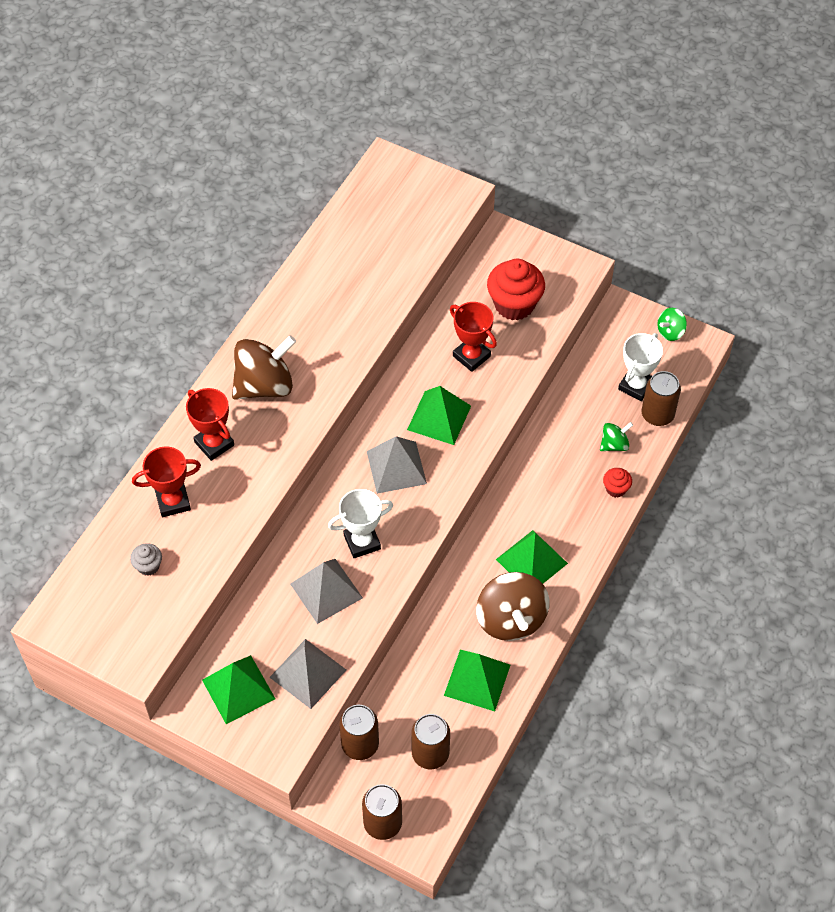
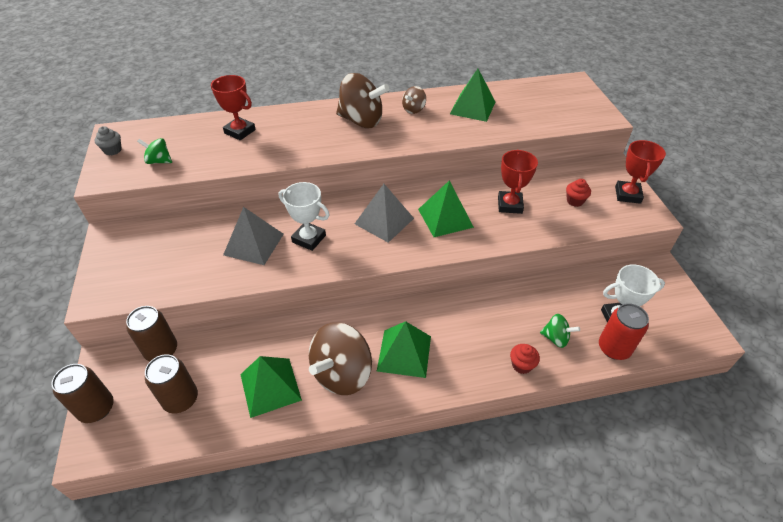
camera: 50 degrees right, 10 degrees down
(148, 566) = (183, 146): grey cupcake -> grey cupcake (113, 150)
(214, 443) = (298, 125): red trophy -> red trophy (627, 195)
(238, 689) = (139, 248): green pyramid -> green pyramid (472, 108)
(291, 328) = (413, 109): none -> brown spinning top
(307, 673) = (177, 273): grey pyramid -> none
(514, 304) = (575, 201): red cupcake -> red cupcake, size x0.48
(657, 414) = (614, 348): brown can -> red can
(670, 332) = (686, 309): green spinning top -> green spinning top (159, 161)

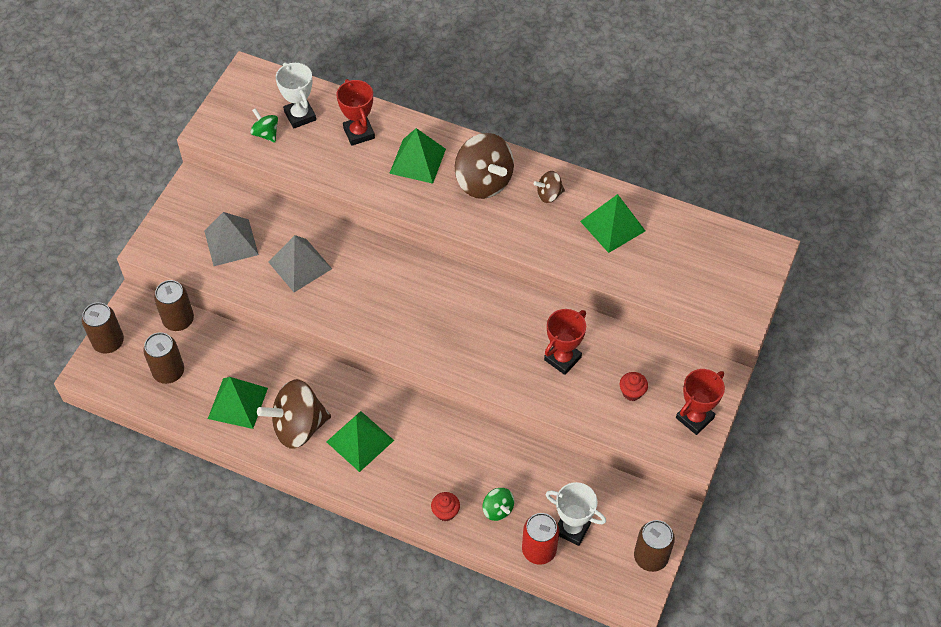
camera: 35 degrees right, 10 degrees up
(113, 150) = (235, 97): grey cupcake -> none
(309, 239) = (349, 287): white trophy -> white trophy (300, 116)
(384, 221) = (429, 306): grey pyramid -> grey pyramid (231, 242)
(445, 218) = (487, 336): green pyramid -> green pyramid (417, 161)
(684, 304) = (650, 557): none -> brown can

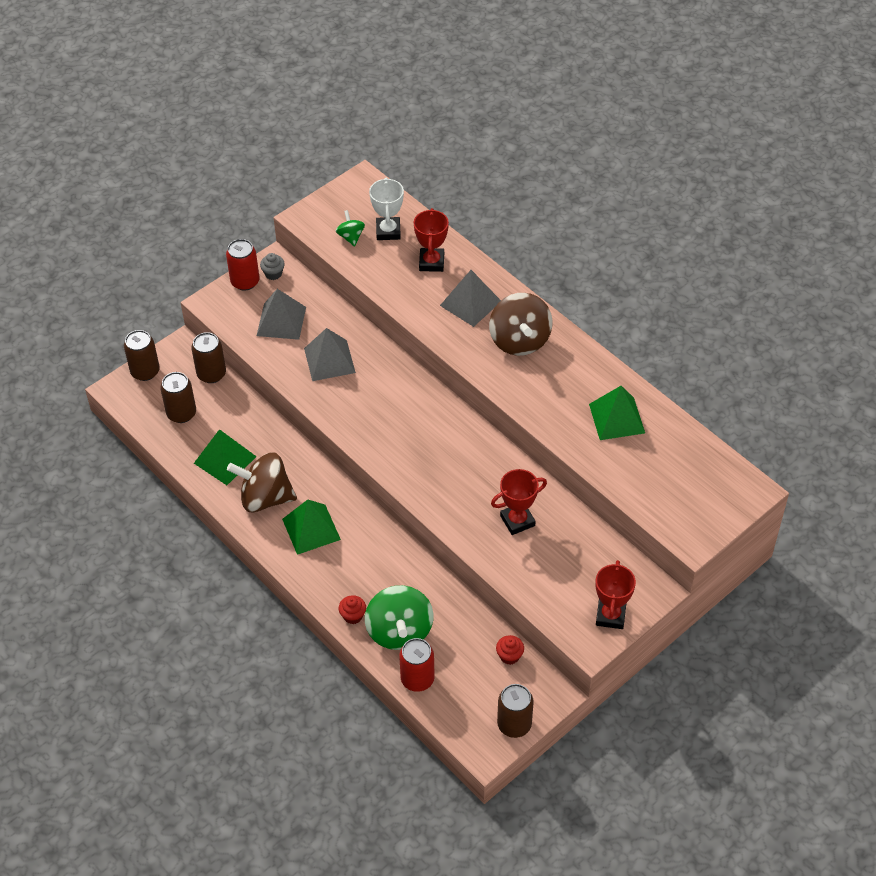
camera: 25 degrees right, 5 degrees down
(173, 214) = (245, 282): none -> red can
(198, 196) = (273, 274): none -> grey cupcake
(417, 161) = (470, 303): green pyramid -> grey pyramid
(497, 509) = (399, 631): green spinning top -> green spinning top, size x2.02
(549, 195) = (573, 371): brown spinning top -> none
(572, 528) = (457, 673): white trophy -> none
(632, 392) = (565, 572): red cupcake -> red cupcake (509, 656)
(694, 418) = (610, 616): red trophy -> red trophy turned 60 degrees counterclockwise

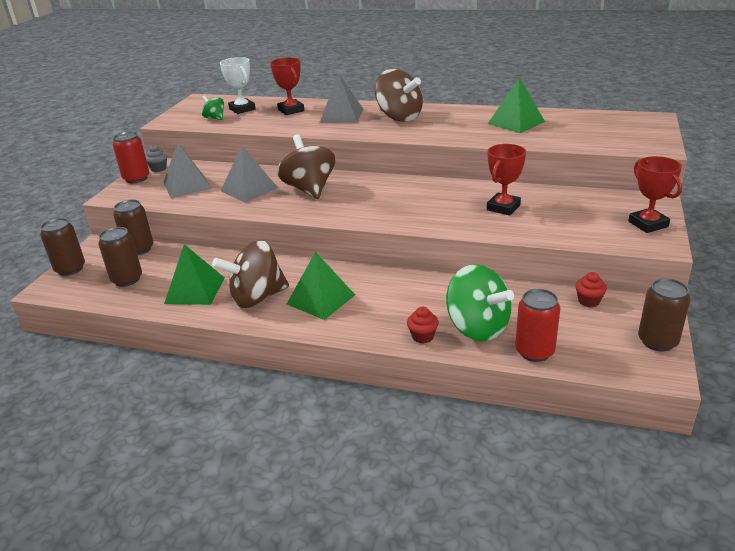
camera: 30 degrees left, 20 degrees down
(380, 392) = (309, 189): none -> brown spinning top

